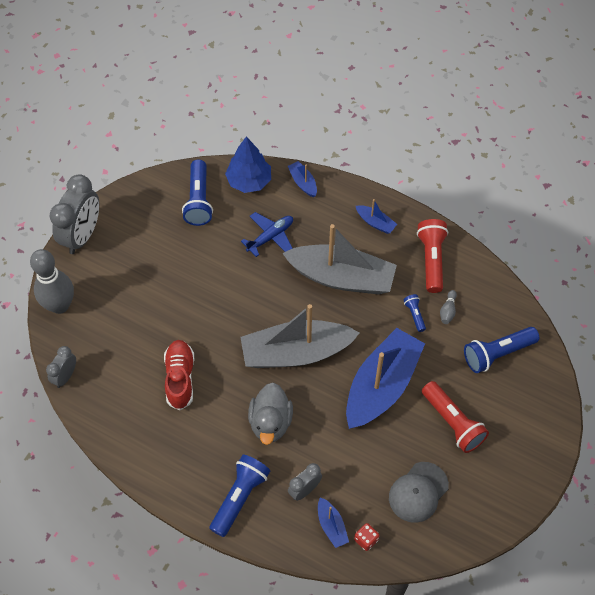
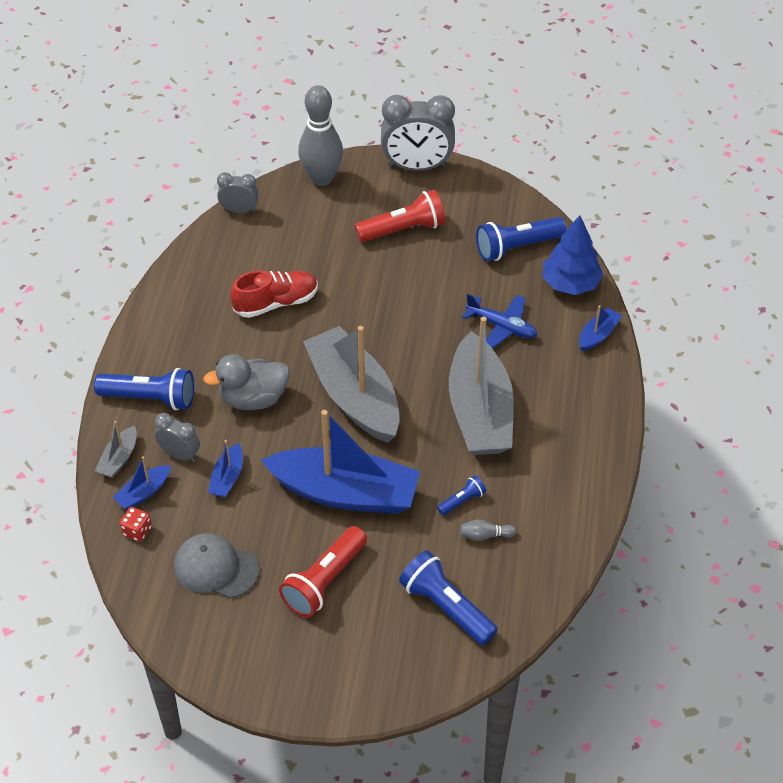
camera: 70 degrees right, 10 degrees down
(291, 536) = (119, 459): none -> grey boat
(375, 223) = (579, 424): blue boat -> blue boat (227, 477)
(431, 260) = (554, 498): red flashlight -> red flashlight (403, 229)

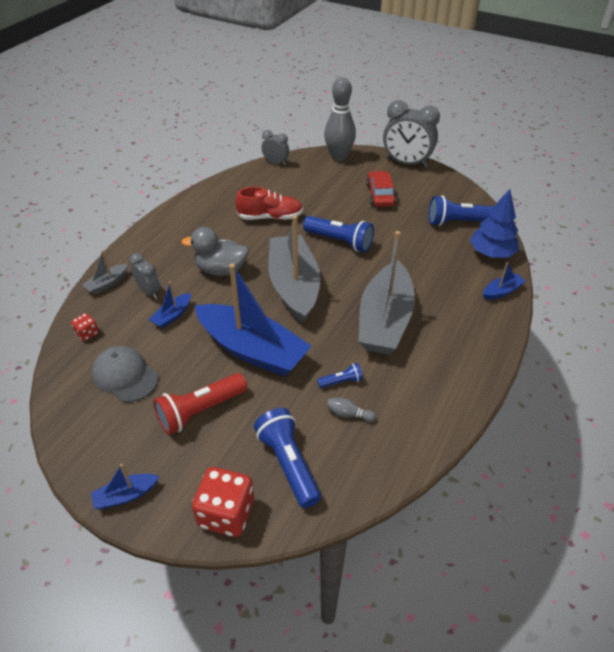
camera: 20 degrees right, 5 degrees down
(144, 492) = (109, 309): blue boat -> blue boat (126, 495)
(150, 398) = (152, 252): blue flashlight -> blue flashlight (340, 241)
(403, 229) = (380, 195): red flashlight -> red car
(408, 676) = (226, 513): none -> red dice
(501, 327) = (426, 268): blue plane -> none

